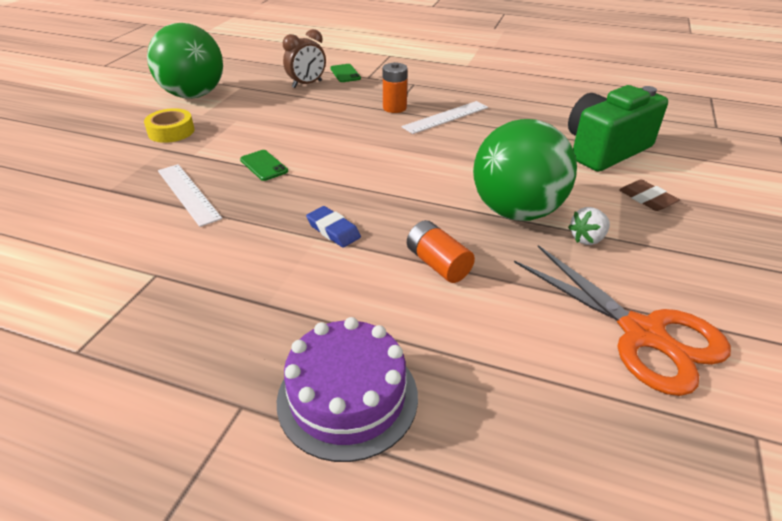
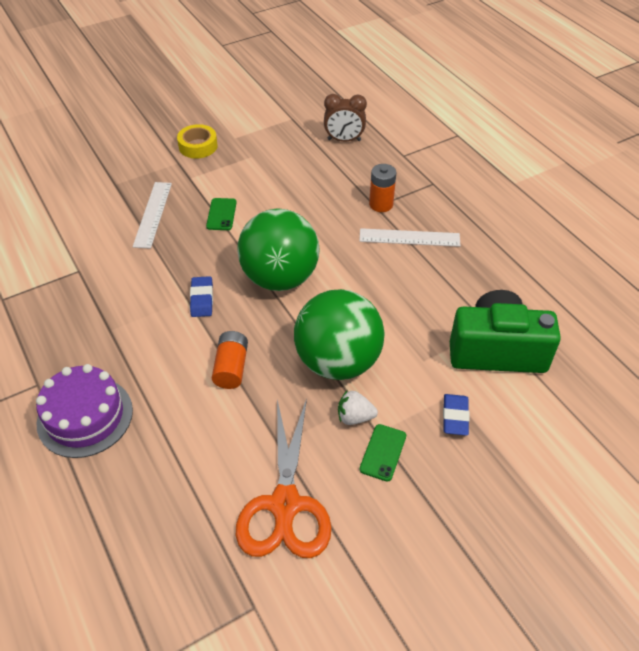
camera: 40 degrees right, 10 degrees up
(194, 95) = (249, 112): green ball -> green ball (280, 278)
(345, 73) = (390, 141): green phone -> green phone (383, 452)
(647, 199) = (455, 417): brown eraser -> blue eraser

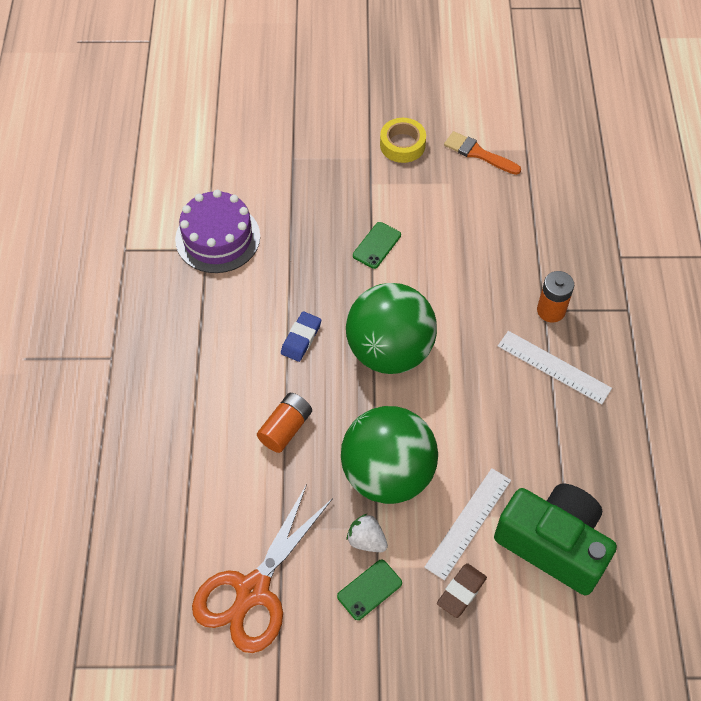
camera: 30 degrees right, 10 degrees up
(85, 416) = (134, 412): purple cake -> purple cake (217, 238)
(153, 214) = (310, 214): white ruler -> white ruler (468, 523)
(259, 132) = (478, 153): none -> orange brush
(344, 140) = (566, 205): brown clock -> none
(455, 417) = (461, 591): blue eraser -> brown eraser

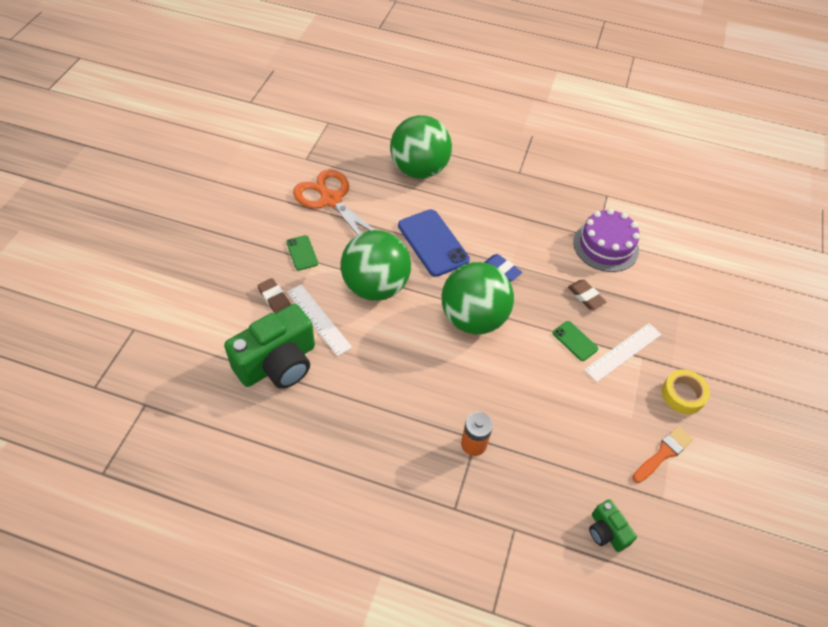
camera: 105 degrees right, 5 degrees down
(147, 488) = (419, 169): none -> green ball
(285, 428) = (433, 243): orange battery -> blue phone
(307, 245) = (585, 296): none -> brown eraser
(366, 540) = (334, 261): white strawberry -> none
(553, 367) = (419, 423): white ruler -> white ruler (623, 352)
(582, 186) = (606, 531): none -> green camera

